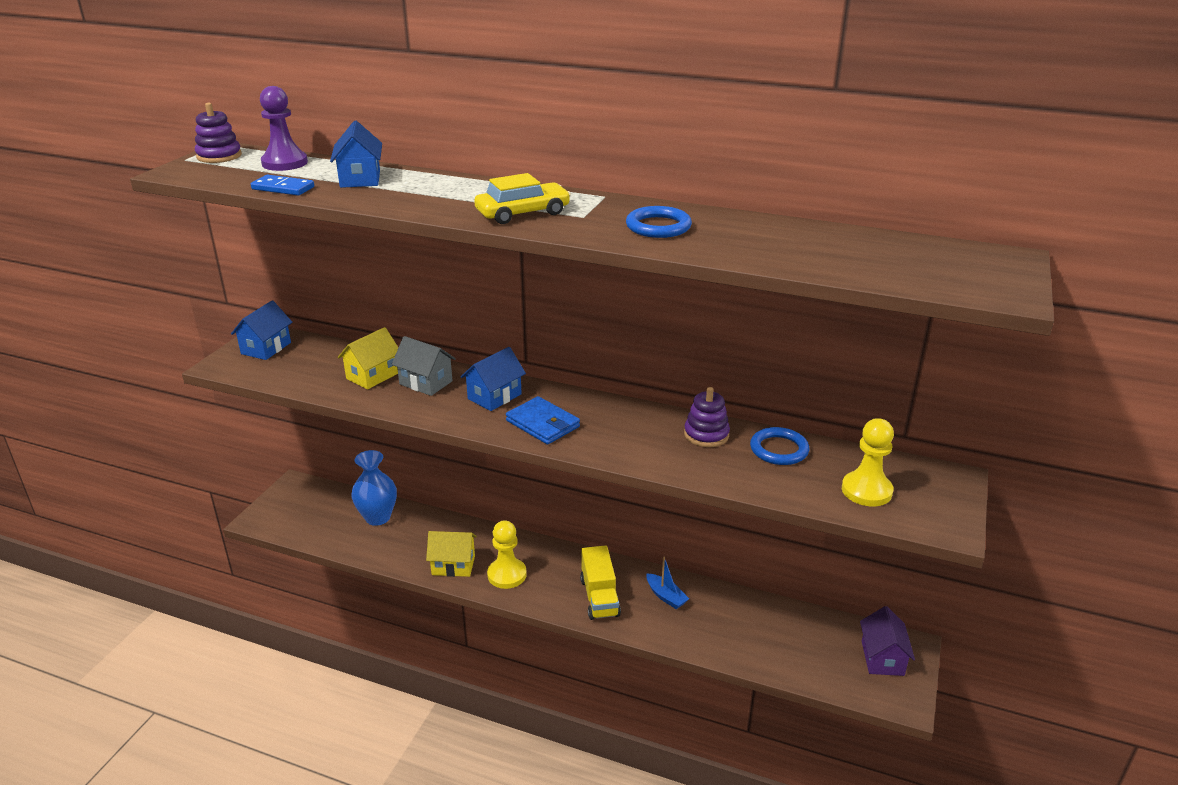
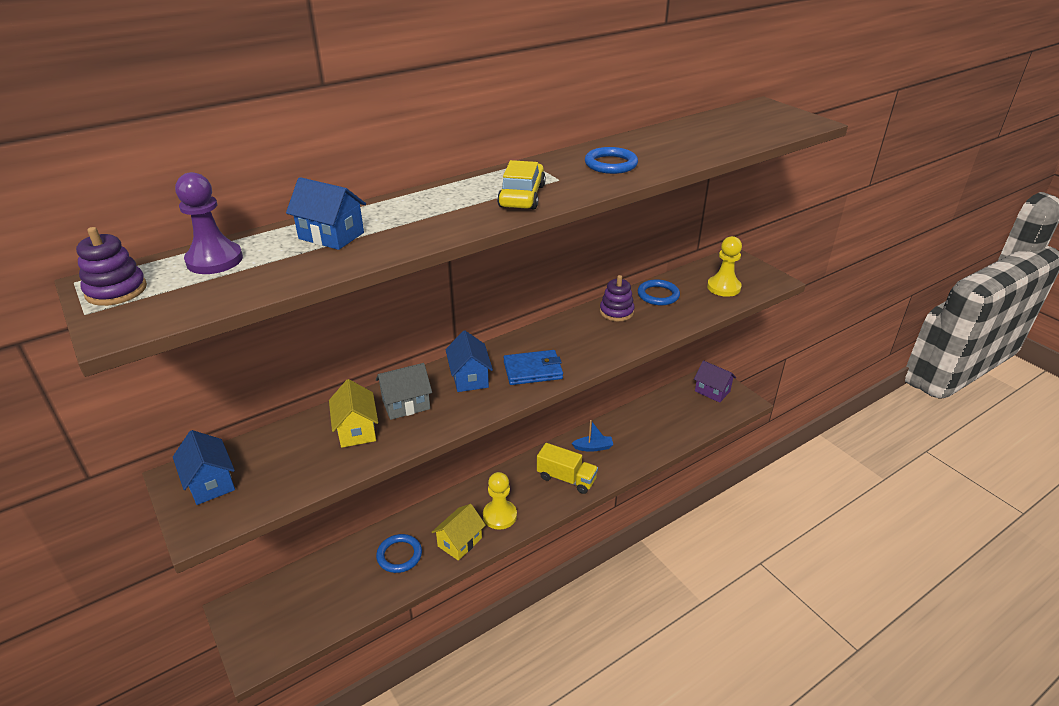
camera: 55 degrees left, 5 degrees up
(283, 188) = (291, 277): blue domino -> none
(378, 517) = (351, 565): blue vase -> none
(409, 538) = (399, 555): none -> blue ring

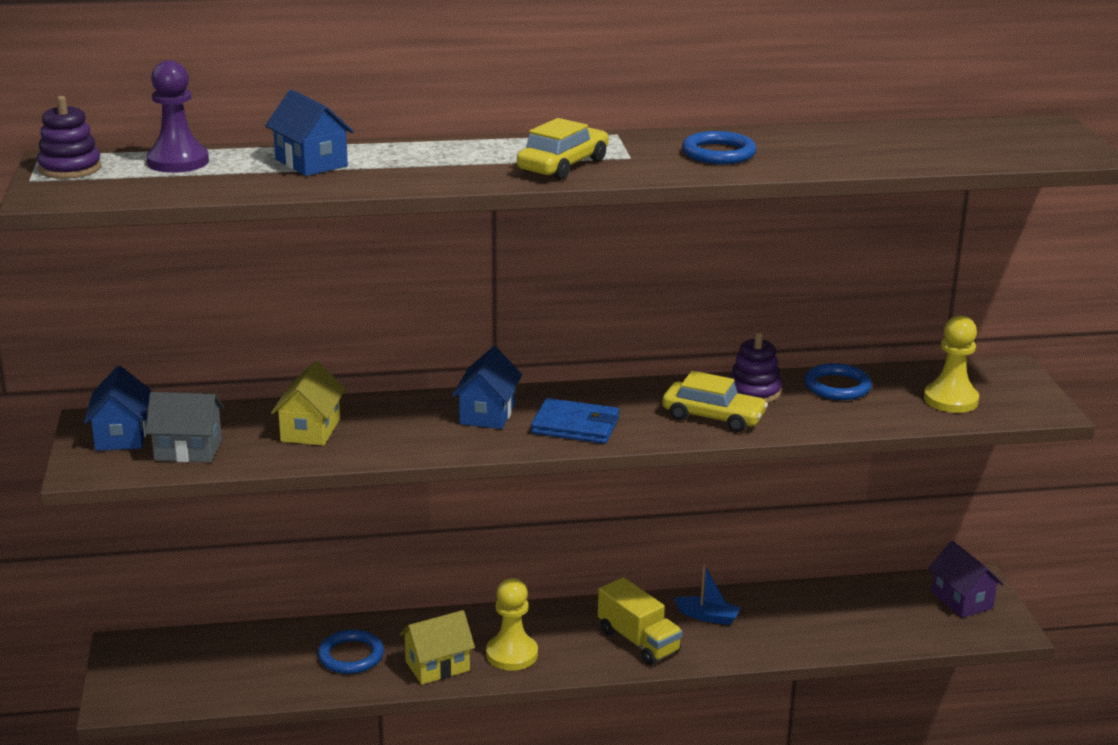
camera: 25 degrees right, 10 degrees down
(406, 404) = (387, 420): grey house -> grey house (188, 450)
(609, 338) = (713, 417): none -> yellow car

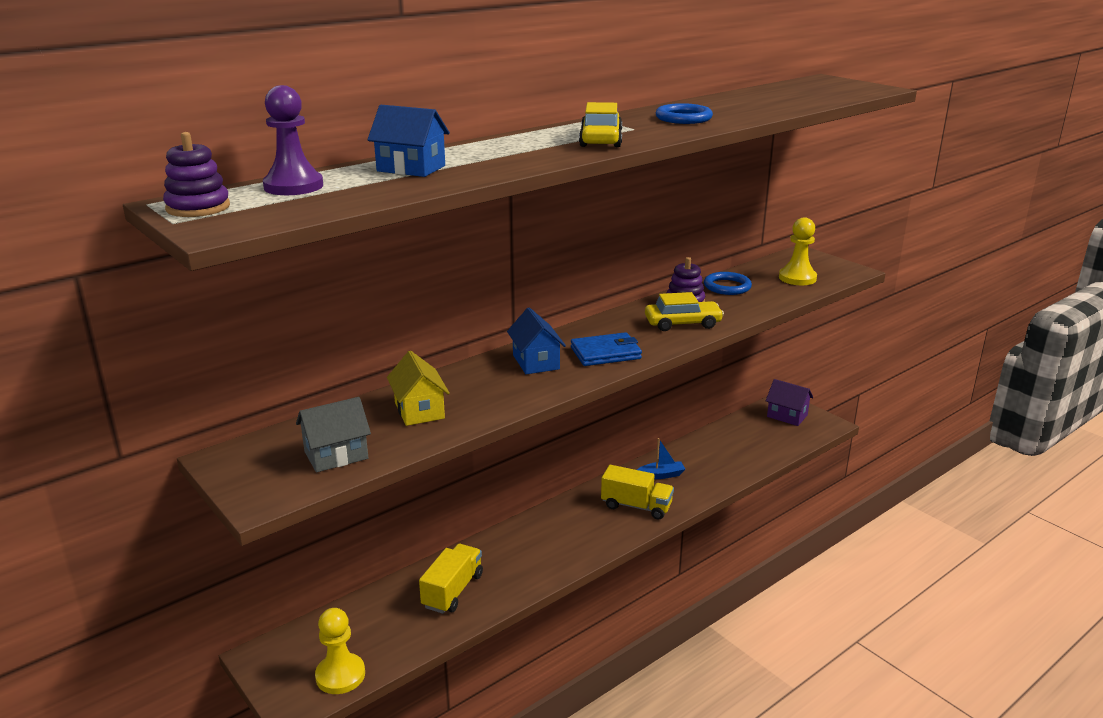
camera: 30 degrees left, 0 degrees up
(121, 436) = (261, 462): blue house -> none
(351, 656) = (452, 591): blue ring -> yellow truck
(437, 666) = (522, 574): yellow house -> none
(512, 654) = (565, 546): yellow pawn -> yellow pawn (340, 675)

